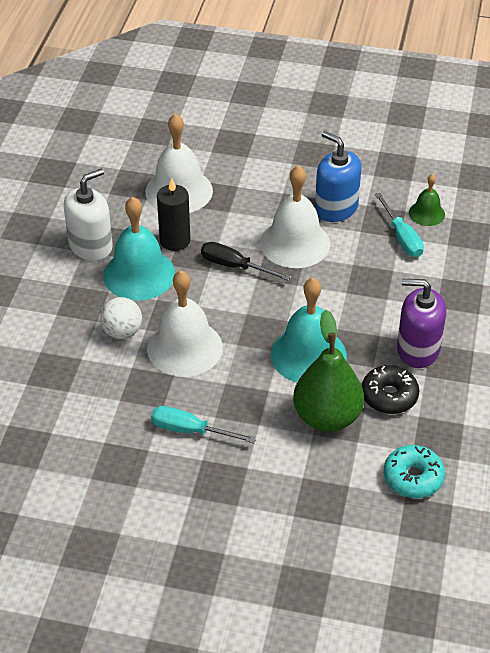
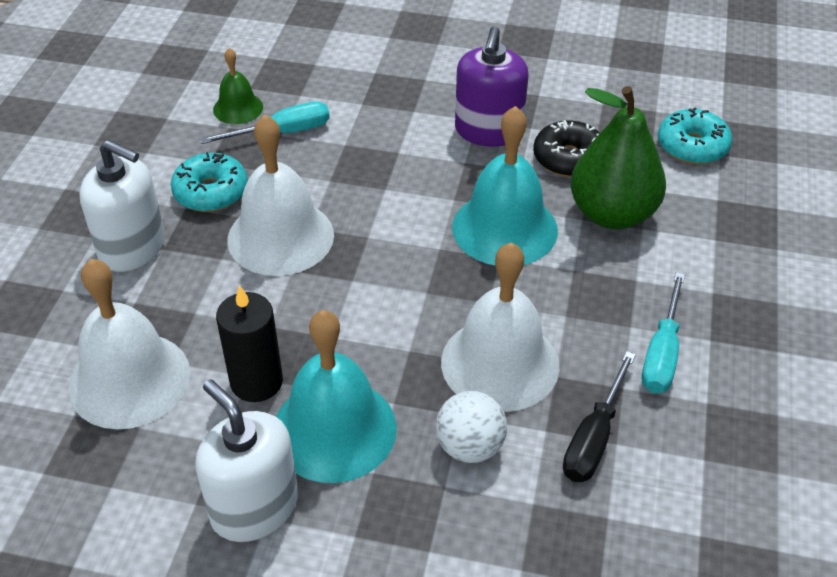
camera: 90 degrees left, 0 degrees up
(234, 266) = (325, 305): black screwdriver -> black screwdriver (594, 438)
(283, 179) = (132, 247): none -> white soap dispenser
(336, 208) = (211, 192): blue soap dispenser -> turquoise donut

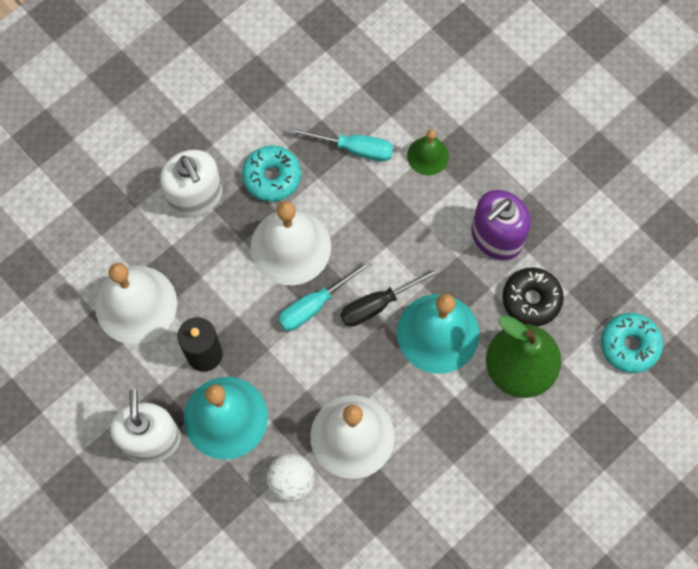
camera: 35 degrees right, 25 degrees up
(238, 108) = (339, 104): green bell -> green bell (428, 156)
(594, 438) = (365, 524): black screwdriver -> black screwdriver (378, 304)
(662, 353) = (455, 496): turquoise screwdriver -> turquoise screwdriver (315, 305)

